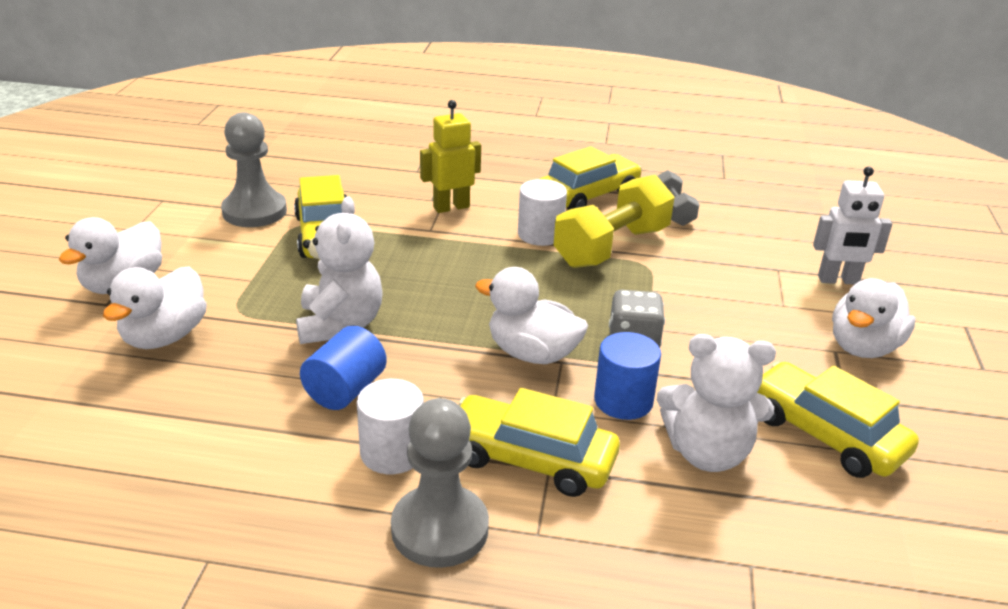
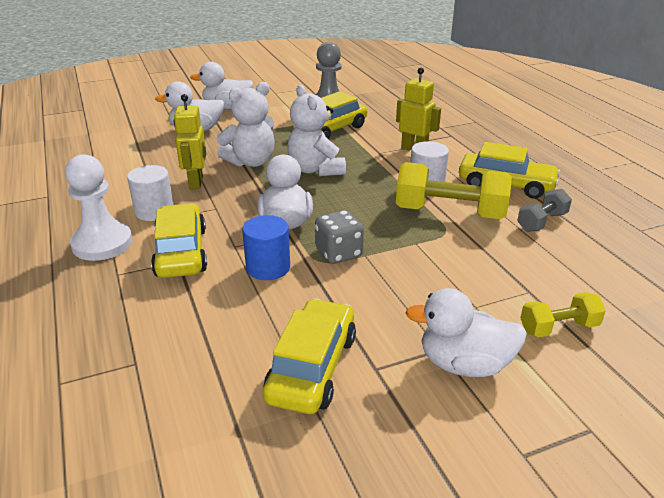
camera: 60 degrees right, 0 degrees up
(345, 390) = (195, 182): blue cylinder -> yellow robot
(440, 529) = (102, 243): grey pawn -> white pawn
(707, 453) = (240, 315): white teddy bear -> white teddy bear (315, 170)
(838, 280) = (558, 327): white robot -> yellow dumbbell

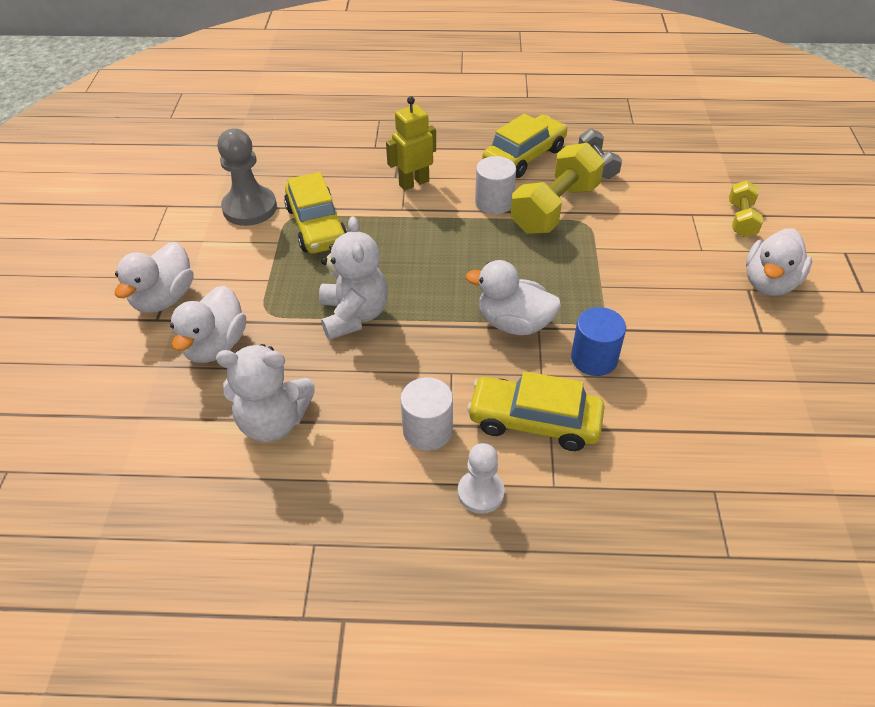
camera: 65 degrees left, 15 degrees up
(102, 243) = (481, 492): white pawn -> white pawn, size x0.63
(195, 182) = (375, 377): yellow robot -> none
(312, 367) = (752, 368): yellow car -> none
(315, 170) = (411, 268): white teddy bear -> white teddy bear (273, 421)
(338, 253) = (591, 302): grey dice -> none

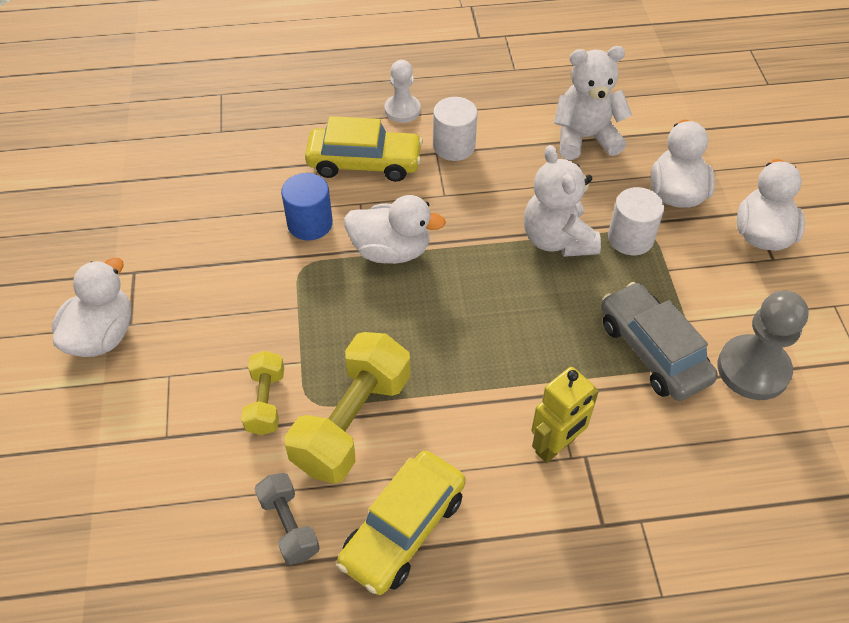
camera: 170 degrees right, 5 degrees up
(316, 226) = (653, 351): yellow car -> grey car
(494, 202) = (436, 422): white cylinder -> white cylinder (630, 238)
(741, 219) = (101, 435): yellow dumbbell -> yellow dumbbell (266, 402)

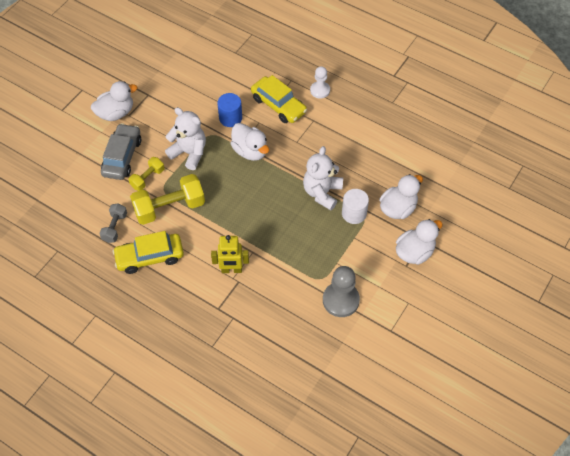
camera: 40 degrees right, 5 degrees up
(454, 146) = (324, 122): white cylinder -> none
(585, 138) = (386, 156): white teddy bear -> white teddy bear (189, 153)
(653, 351) = (309, 264): grey car -> grey car (122, 157)

